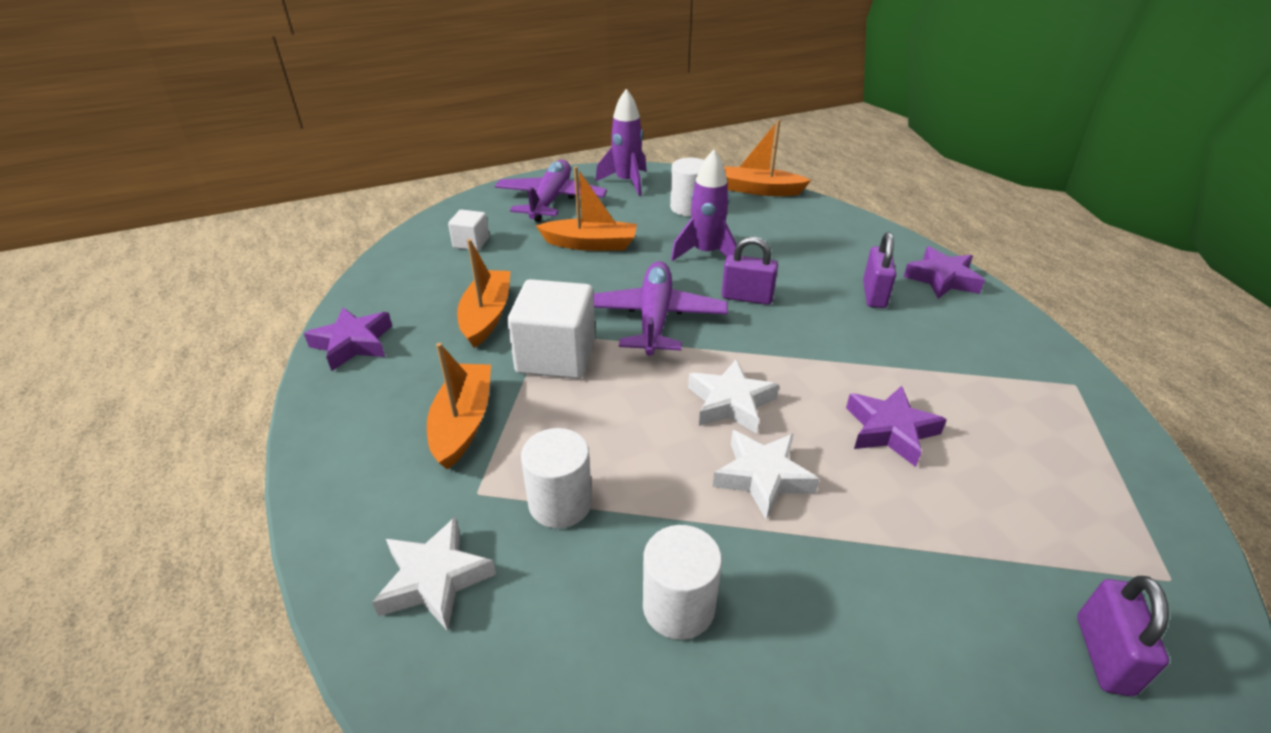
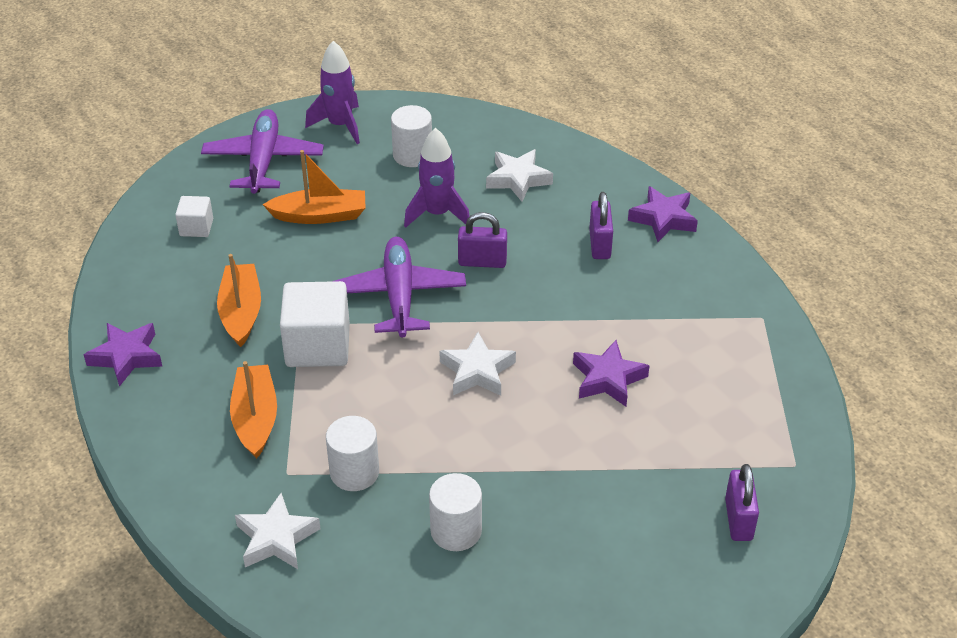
camera: 10 degrees left, 5 degrees up
(759, 190) = (484, 121): orange boat -> none
(762, 477) = (508, 431): white star -> white star (518, 179)

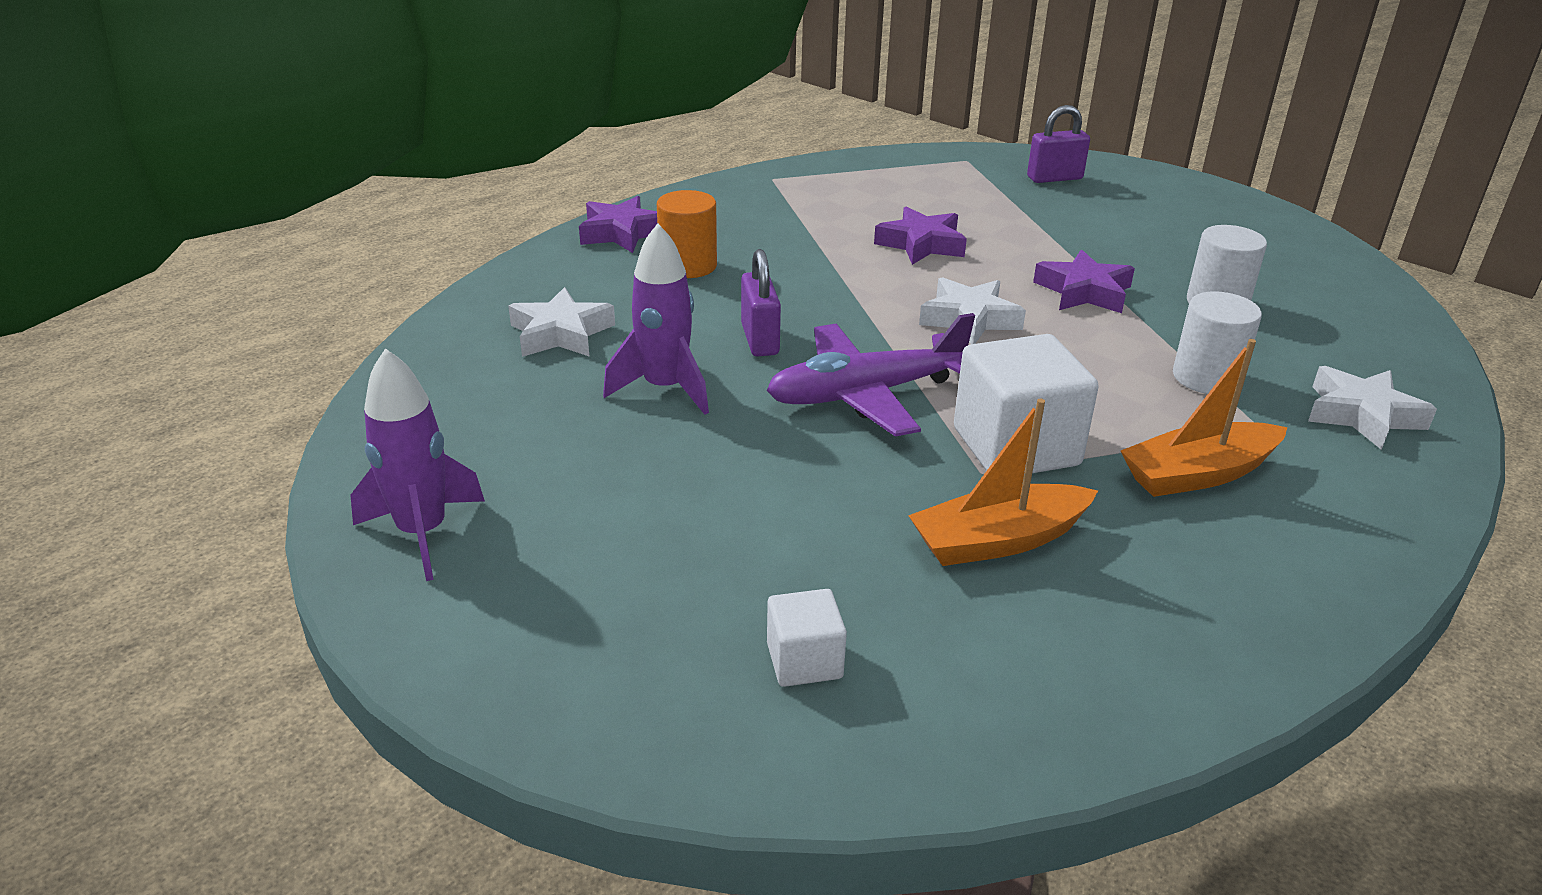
camera: 105 degrees left, 10 degrees down
(126, 357) = (1202, 656): purple star -> purple star (1084, 292)
(263, 160) = (556, 615): purple plane -> none
(320, 215) = (709, 504): orange boat -> none
(412, 155) = (512, 434): white cylinder -> none
(599, 244) = (688, 266): purple padlock -> orange cylinder

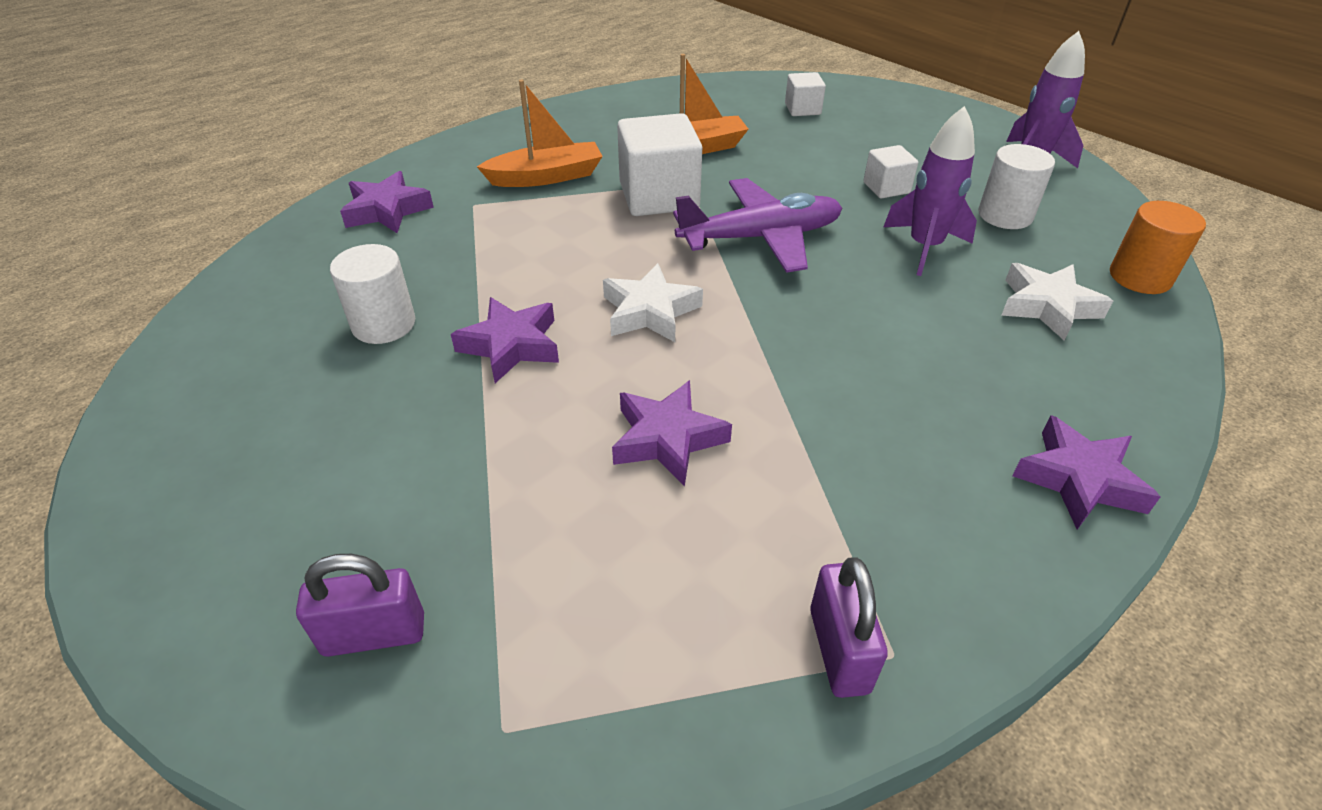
camera: 175 degrees left, 10 degrees up
(686, 472) = (886, 188): none -> white cube
(688, 266) = (961, 404): orange cylinder -> orange cylinder (1140, 277)
(759, 340) = (855, 293): purple padlock -> purple padlock (839, 650)
(1206, 377) = (475, 243): white cylinder -> white cylinder (1005, 215)
(1362, 415) = (387, 210): white star -> purple star

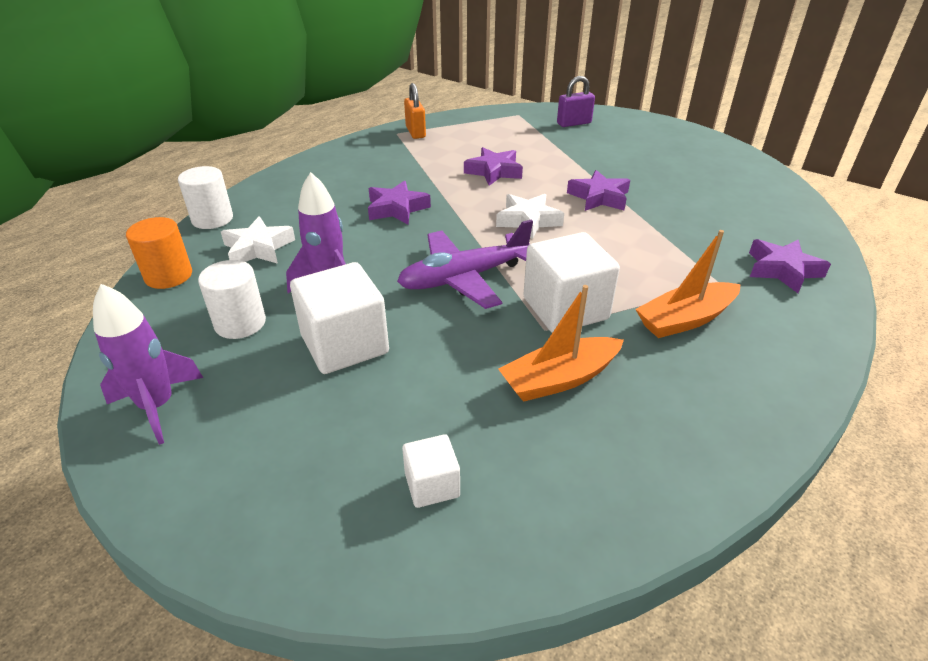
camera: 170 degrees right, 5 degrees down
(384, 324) = (682, 200): white cylinder -> white cylinder (212, 219)
(839, 650) = (415, 132): purple padlock -> orange padlock
(886, 188) = (345, 344): white cube -> white cube, size x1.91
(1079, 479) = (299, 175): purple star -> purple star (397, 209)

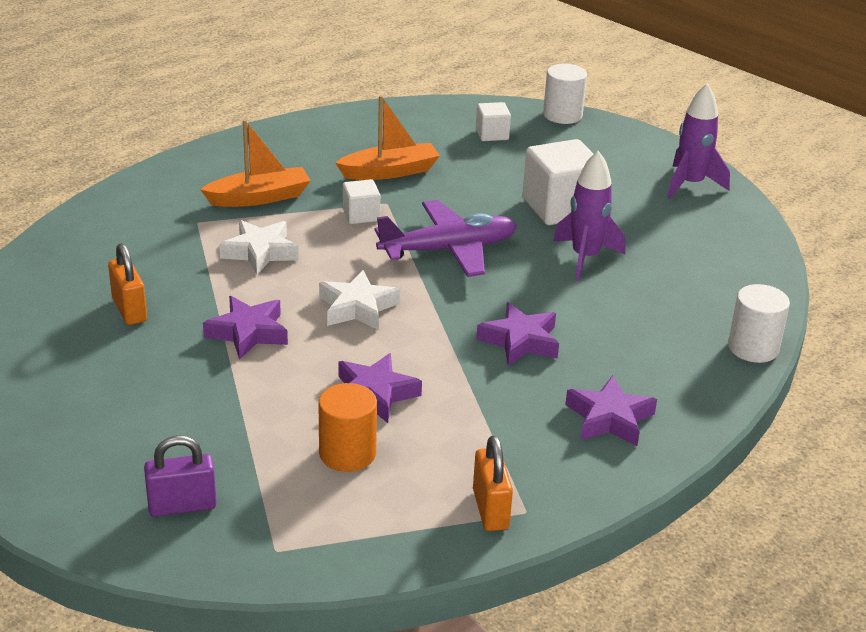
camera: 175 degrees left, 5 degrees down
(168, 276) = (755, 280): orange cylinder -> orange cylinder (347, 453)
(240, 323) = (657, 231): white cylinder -> white cylinder (562, 115)
(258, 248) = (675, 303): white star -> white star (260, 252)
(565, 309) = (361, 215): white cube -> white cube, size x0.52
(697, 204) = (129, 310): none -> orange padlock
(782, 270) = (122, 227): purple star -> purple star (609, 418)

